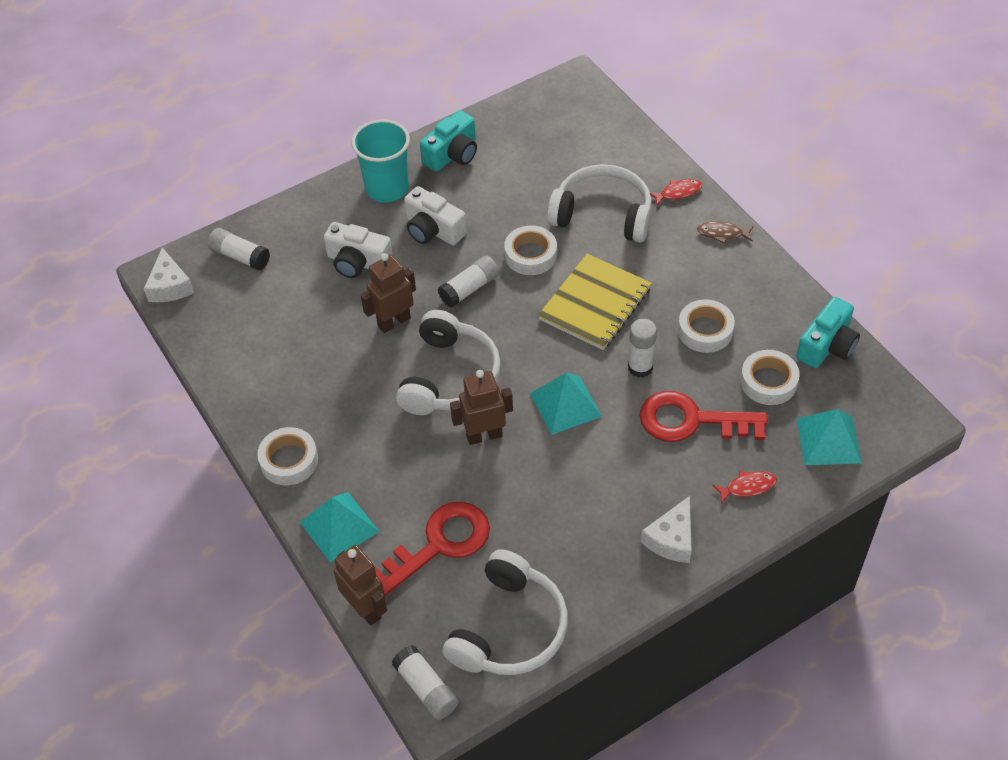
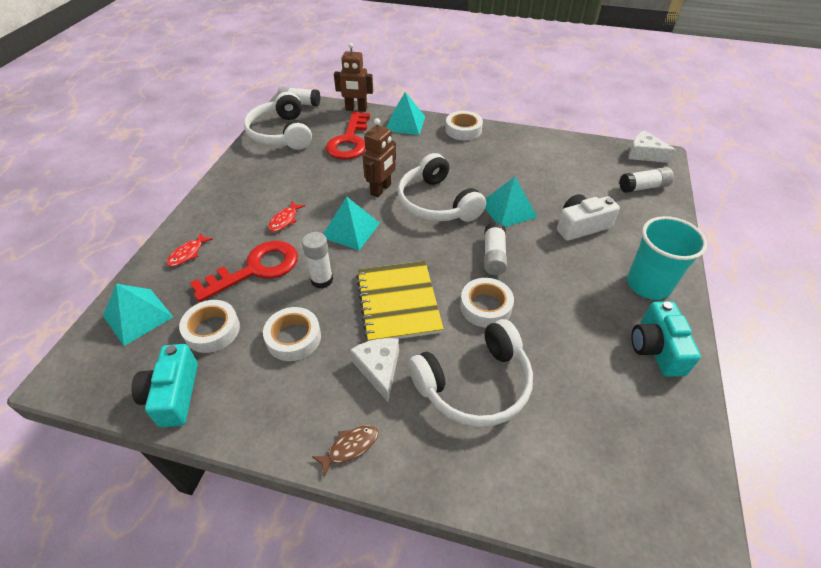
camera: 135 degrees right, 5 degrees down
(394, 322) = (508, 209): brown robot -> turquoise pyramid
(433, 230) = (573, 277): white camera -> none
(671, 539) = (222, 204): white cheese -> white cheese (379, 369)
(678, 192) = (434, 466): red fish -> red fish (284, 220)

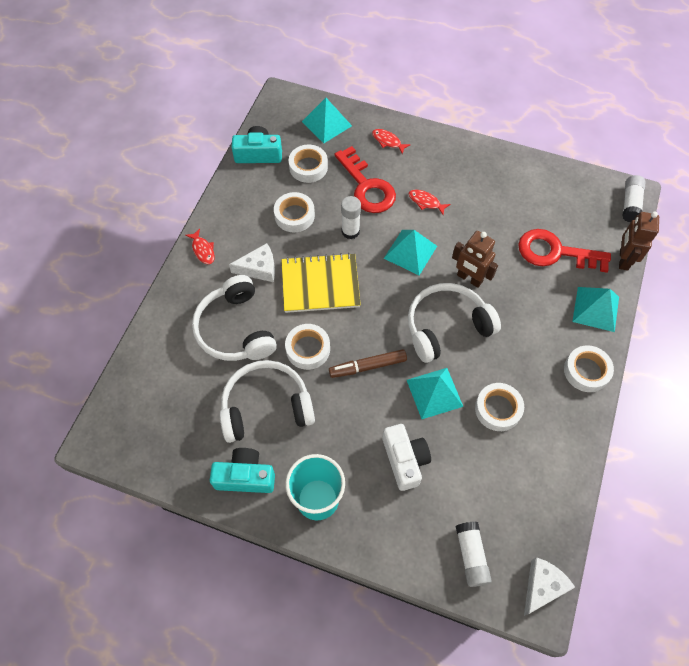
camera: 95 degrees right, 15 degrees up
(281, 134) = (565, 190): white headphones -> white headphones (266, 406)
(350, 447) = (203, 250): brown fish -> red fish
(493, 256) = (368, 366): white glue stick -> brown marker
(511, 173) = (498, 409): none -> white tape

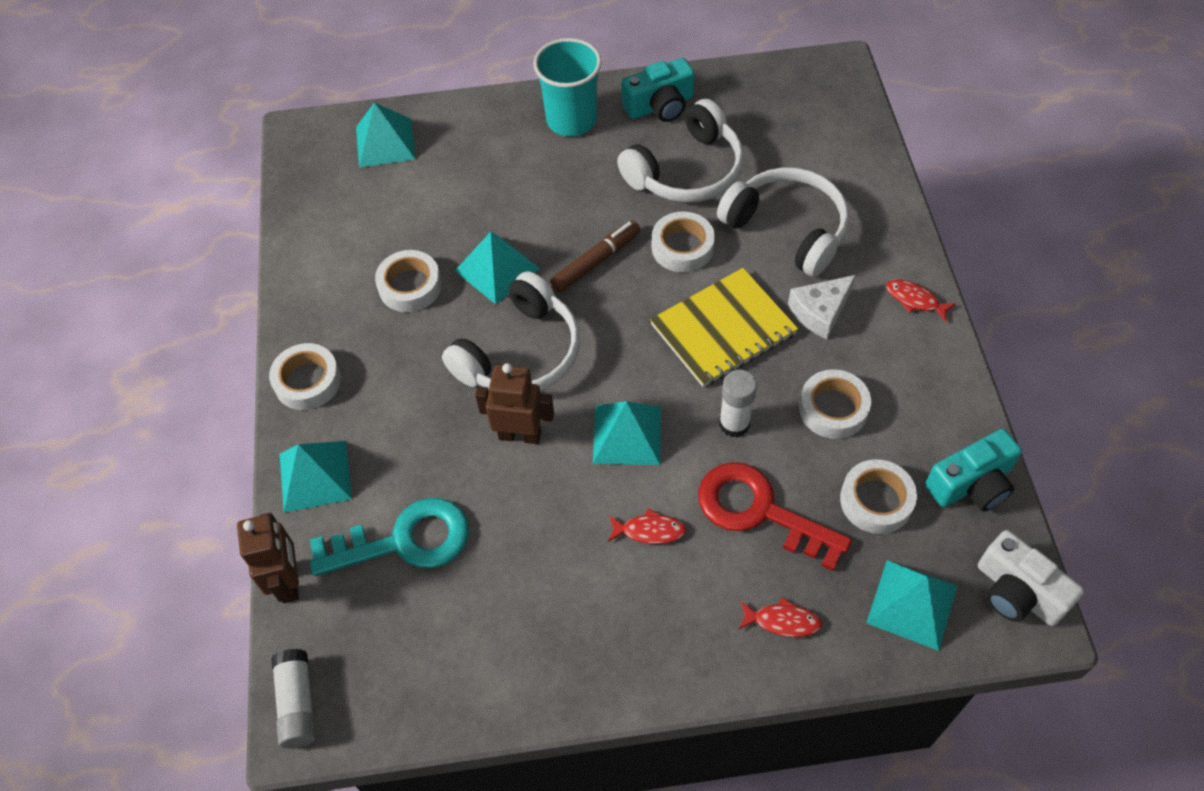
camera: 155 degrees right, 5 degrees down
(404, 460) = (497, 190): white camera -> white camera (1017, 592)
(471, 556) = (385, 143): white glue stick -> turquoise pyramid
(542, 586) = (301, 150): white cheese -> none
(554, 252) = (405, 540): red key -> turquoise key

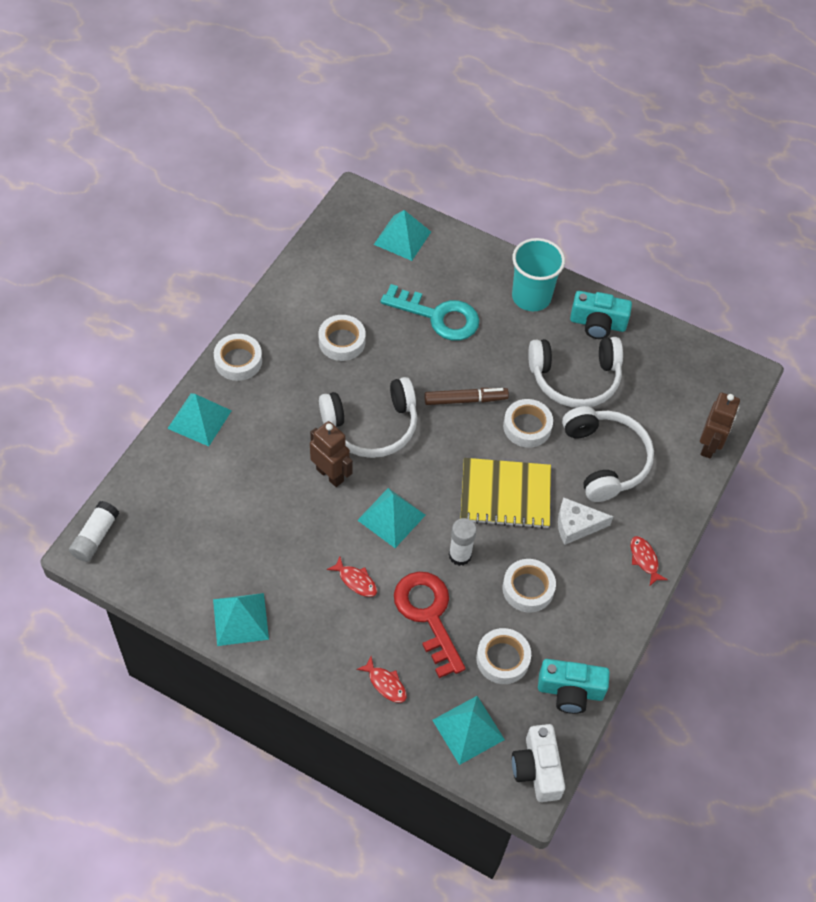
camera: 30 degrees right, 0 degrees up
(289, 581) = (140, 469): brown robot -> brown robot (709, 446)
(405, 540) = (218, 490): turquoise key -> turquoise key (438, 316)
(497, 269) = (401, 365): turquoise pyramid -> turquoise pyramid (240, 619)

